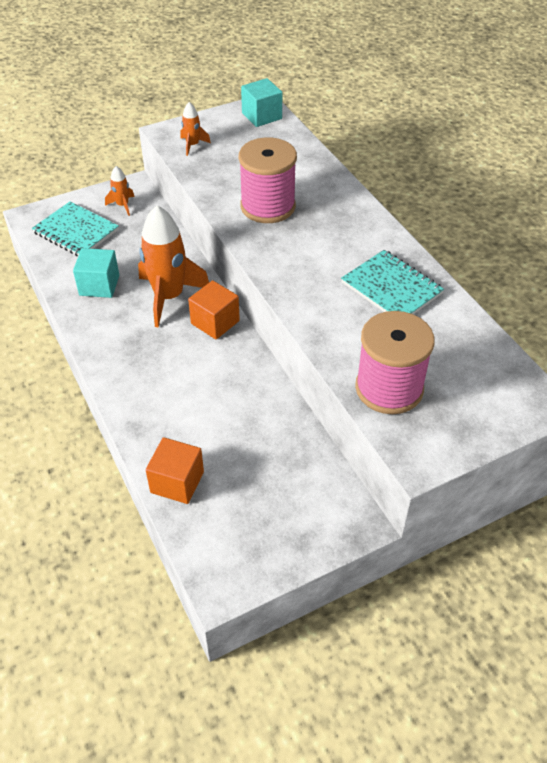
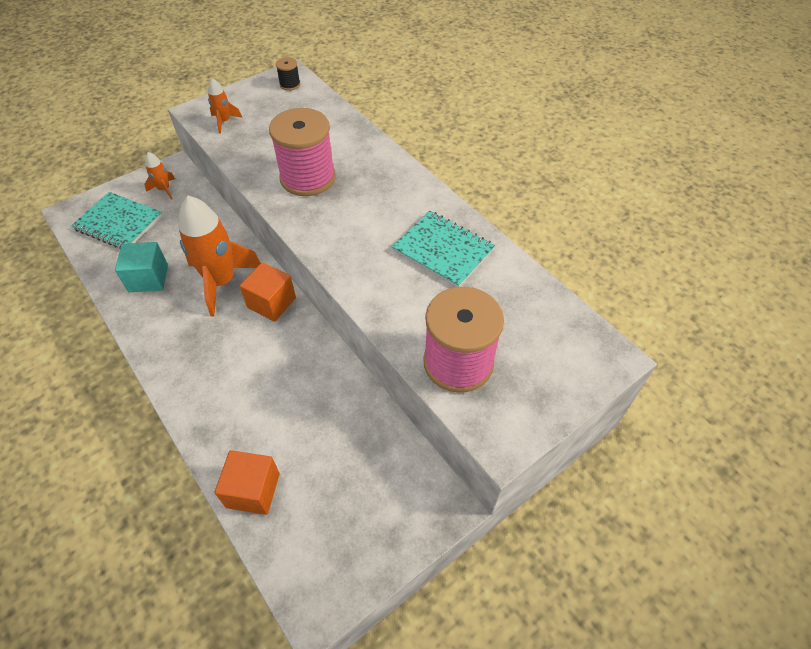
camera: 10 degrees left, 5 degrees up
(262, 116) = (290, 84): turquoise cube -> black spool

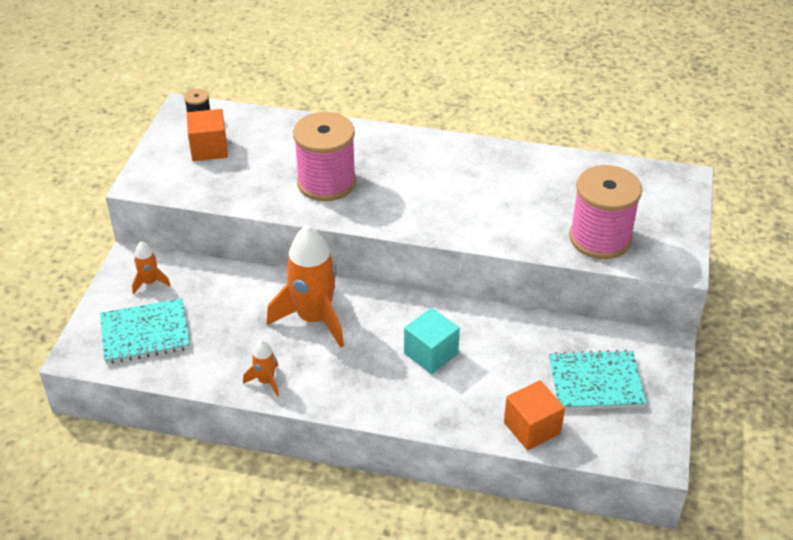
camera: 40 degrees left, 10 degrees down
(148, 278) = (243, 356): turquoise cube -> turquoise cube (431, 353)
(224, 122) = (183, 178): orange rocket -> orange rocket (266, 381)
(271, 303) = (378, 307): orange cube -> orange cube (209, 149)
(443, 250) = (501, 176): turquoise notebook -> turquoise notebook (595, 382)

